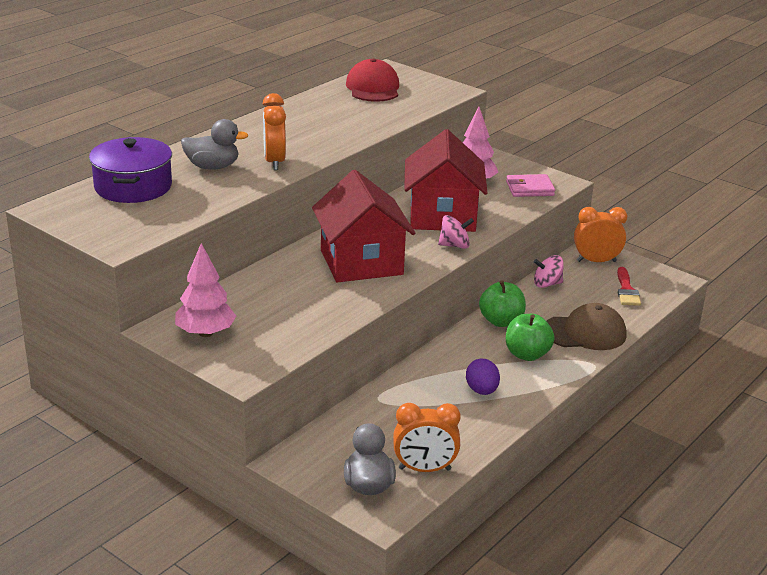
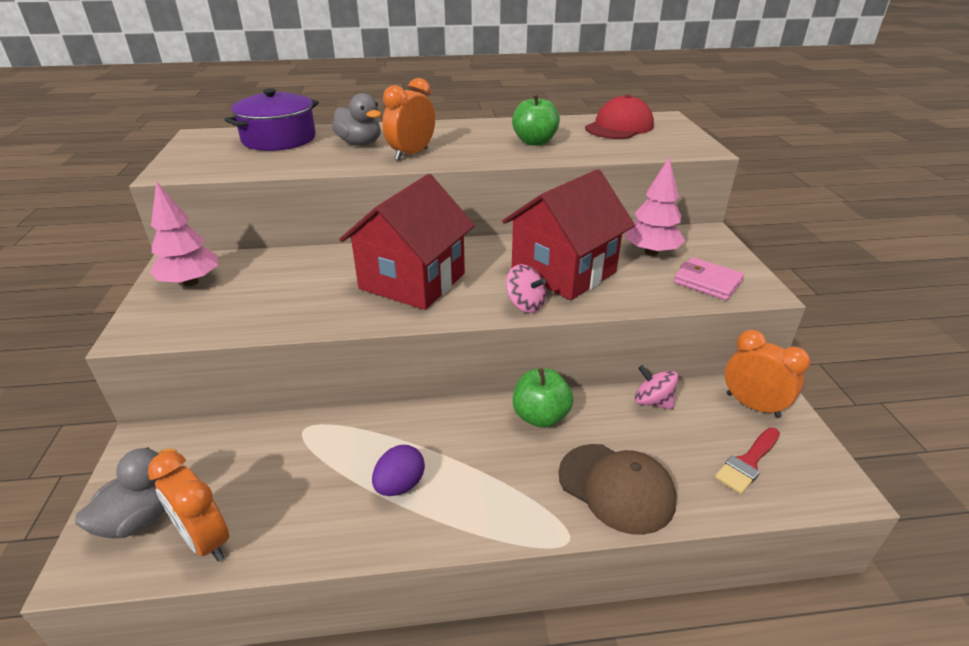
camera: 45 degrees right, 5 degrees up
(527, 354) = (510, 472): green apple -> green apple (534, 142)

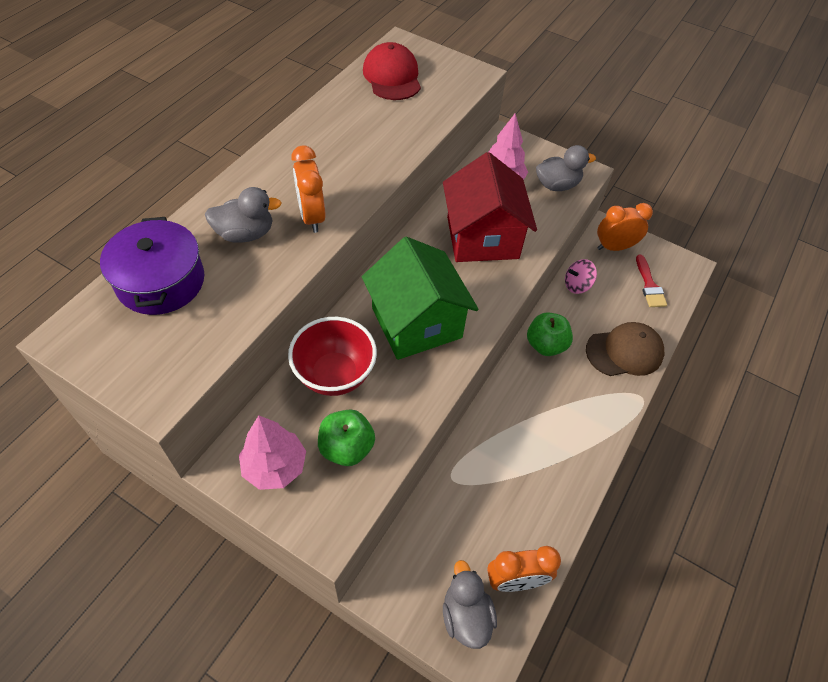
camera: 55 degrees left, 20 degrees up
(309, 269) = (335, 375): none -> red bowl
(400, 485) = (547, 451): purple egg -> none
(412, 281) = (416, 323): red house -> green house
(525, 305) = (503, 283): pink spinning top -> none
(534, 142) = (369, 136): green apple -> green apple (346, 448)
(707, 282) = (557, 185): pink wallet -> grey duck

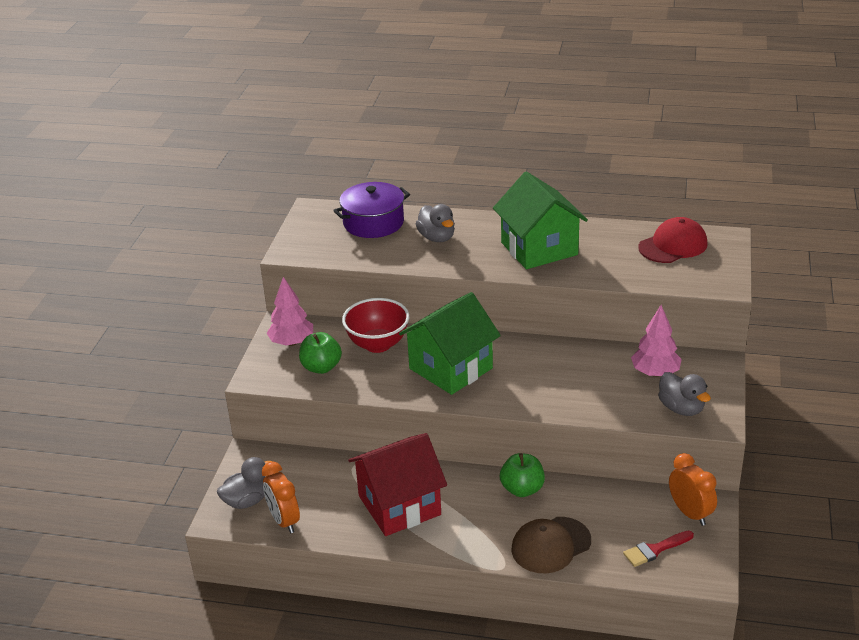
camera: 75 degrees right, 20 degrees down
(312, 217) = (474, 258): orange clock -> none
(331, 161) = (539, 248): none -> green house
(482, 238) = (571, 379): red house -> red house (399, 505)
(577, 285) = (613, 495): pink spinning top -> none
(624, 352) = (551, 545): brown cap -> brown cap turned 90 degrees clockwise

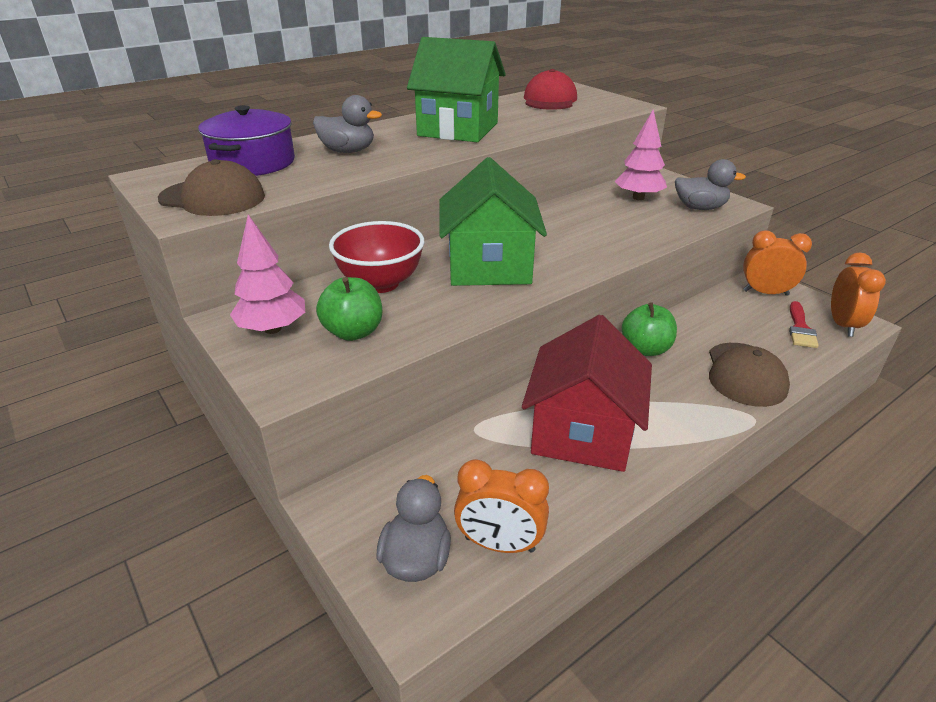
camera: 50 degrees left, 0 degrees up
(316, 245) = (212, 198): none -> brown cap
(692, 570) = (842, 325): none -> orange clock

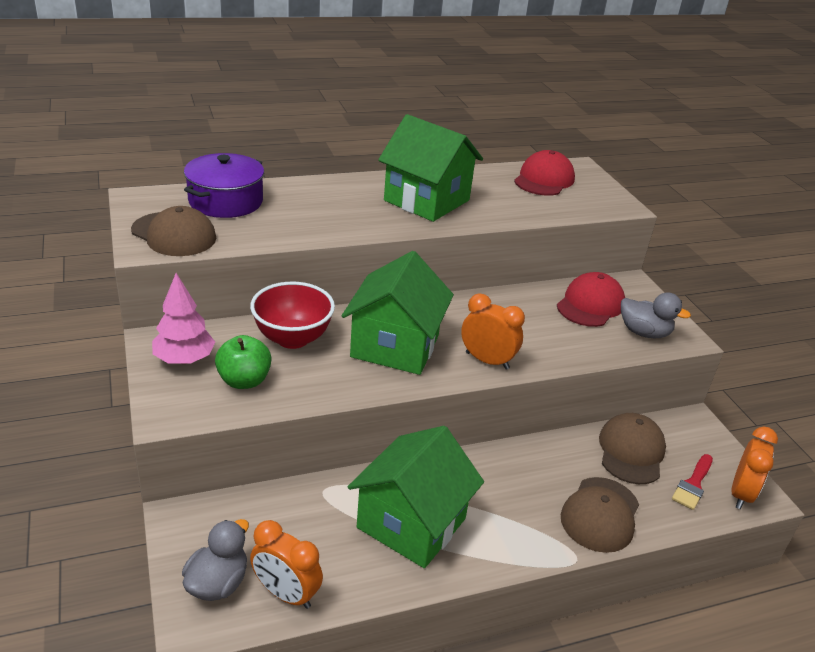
camera: 15 degrees right, 0 degrees up
(348, 151) = (311, 206): grey duck -> none
(582, 433) = (411, 523): red house -> green house
(638, 198) = (590, 304): pink tree -> red cap
(645, 349) = (523, 461): green apple -> none
(730, 316) = (631, 451): none -> brown cap
(765, 293) = (687, 436): orange clock -> orange clock (487, 360)

